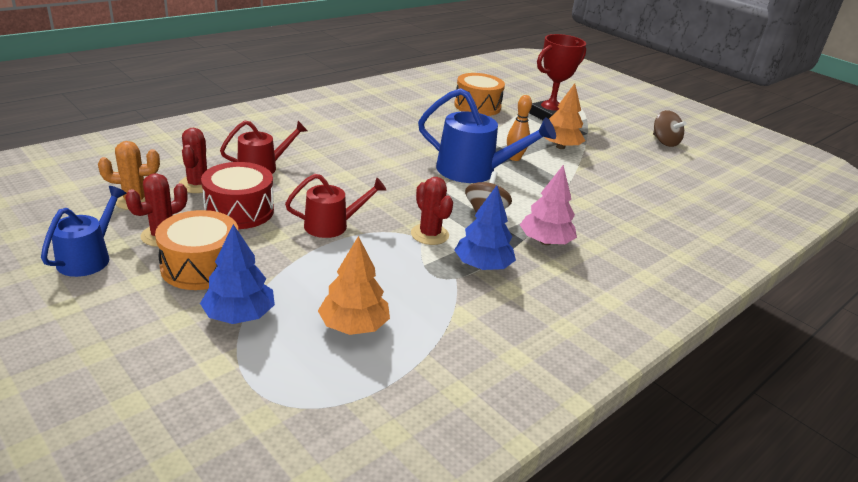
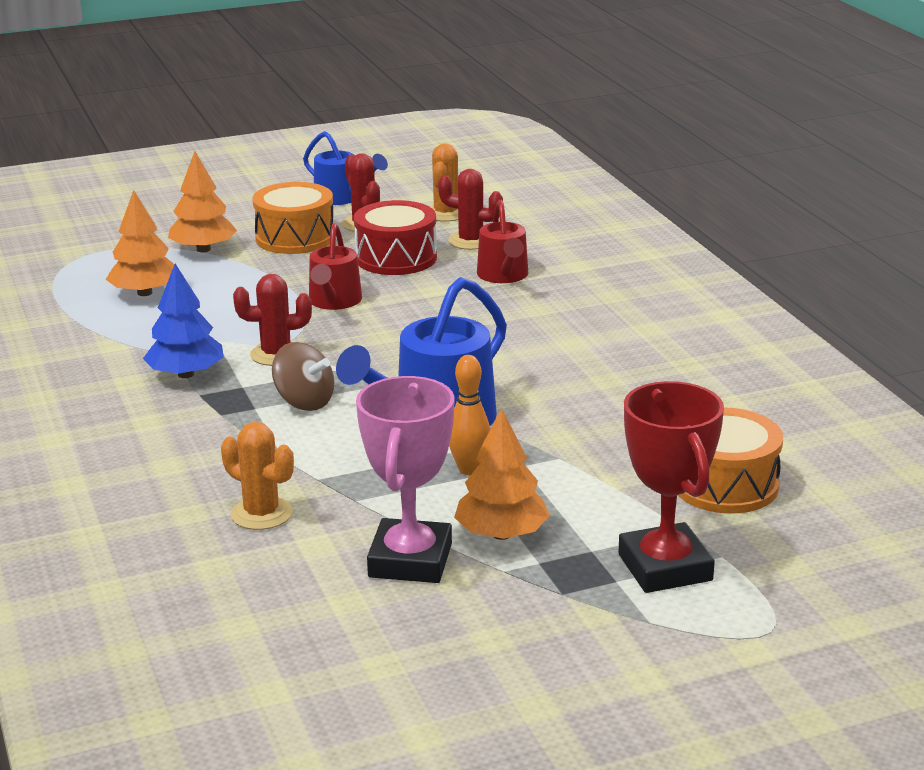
camera: 115 degrees right, 5 degrees down
(239, 315) = (203, 249): blue tree -> orange tree
(545, 242) = (204, 429): pink tree -> none
(601, 164) = (410, 560): none -> pink trophy
(607, 206) = (261, 514): none -> orange cactus
(664, 142) = (487, 700): brown spinning top -> none

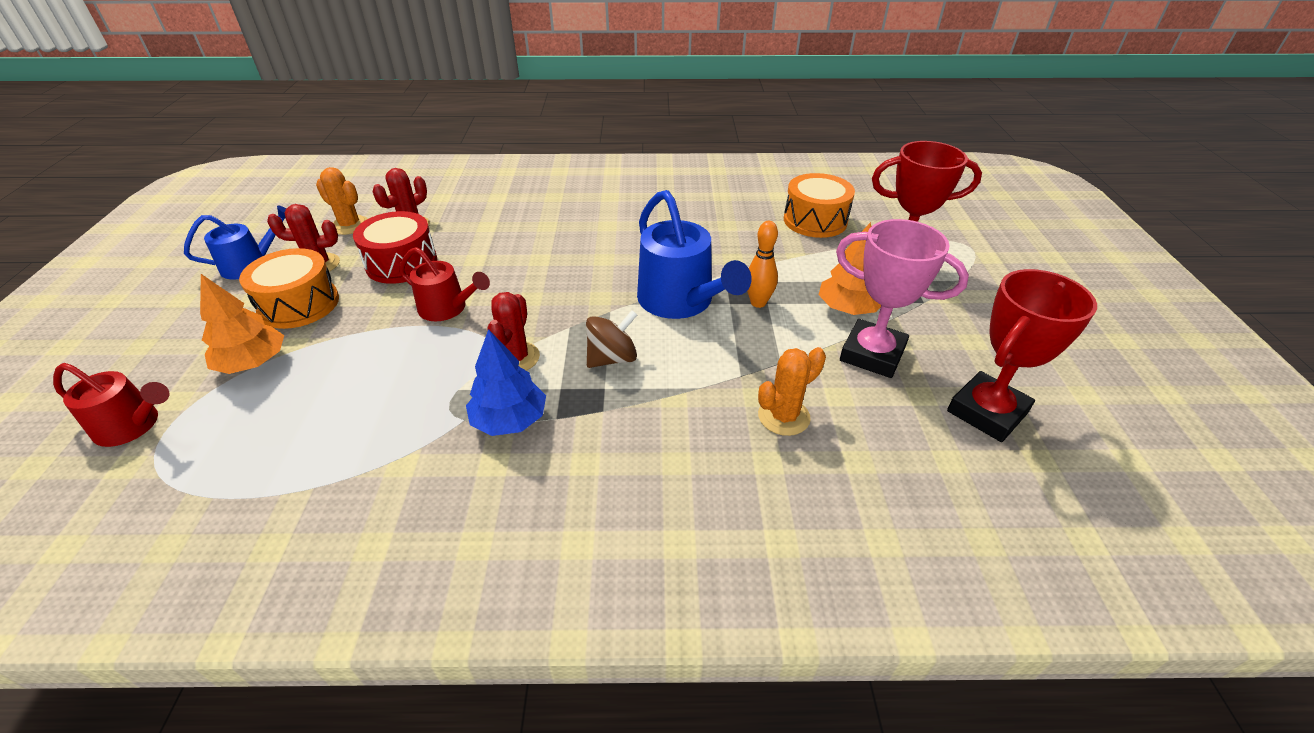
camera: 70 degrees left, 15 degrees up
(145, 293) = (306, 421): orange tree -> none
(339, 651) = (986, 412): none -> red trophy
(504, 276) = (483, 226): red watering can -> red watering can (133, 426)

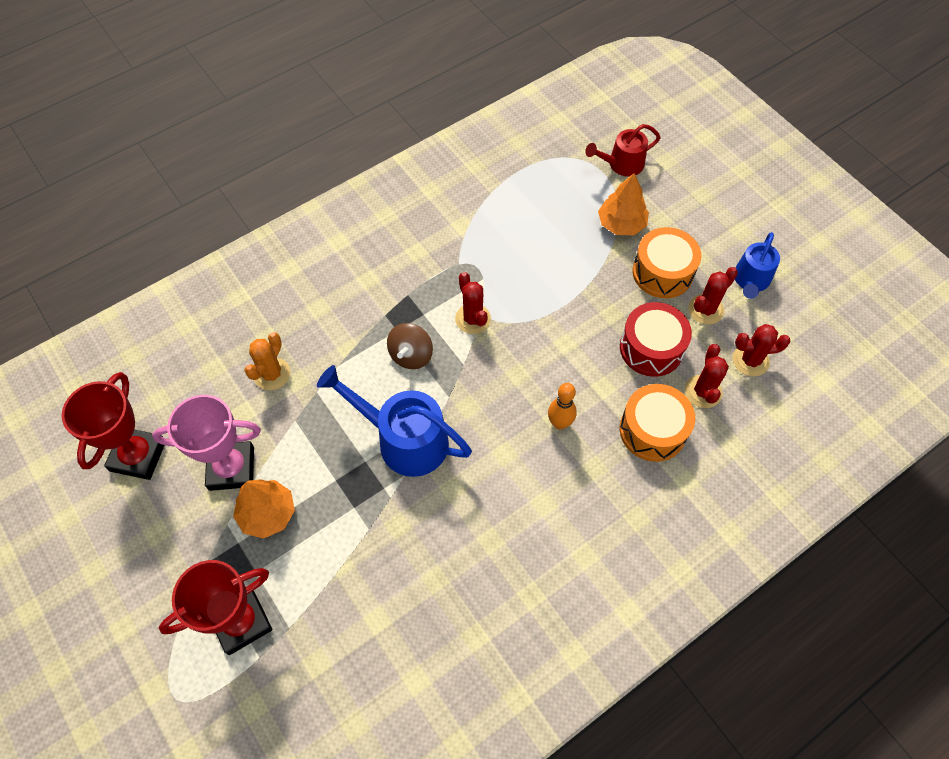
camera: 145 degrees right, 20 degrees up
(350, 225) = (750, 360): orange cactus -> red cactus
(447, 308) = (563, 329): red watering can -> none
(510, 420) = (432, 278): blue tree -> none
(758, 303) = (343, 476): orange bowling pin -> orange bowling pin (559, 423)
(815, 220) = (351, 648): orange drum -> orange drum (652, 430)

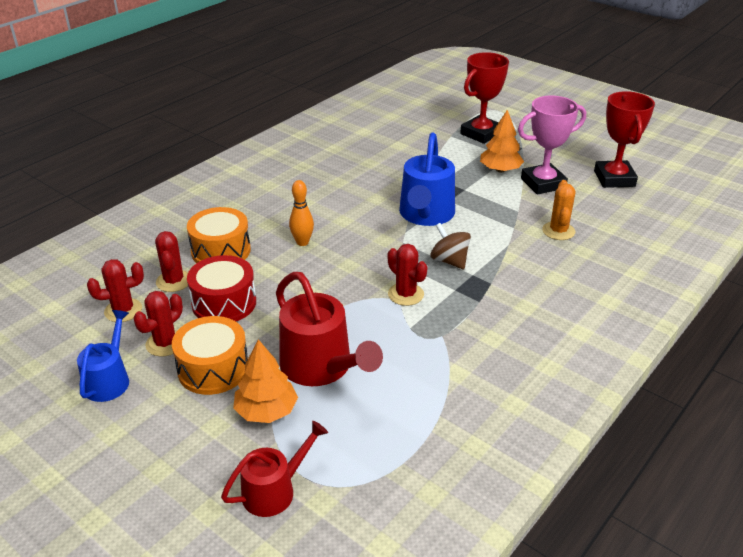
camera: 165 degrees right, 25 degrees down
(404, 439) = (426, 215): blue watering can -> blue watering can turned 90 degrees clockwise
(411, 355) = (449, 261): brown spinning top -> brown spinning top turned 45 degrees counterclockwise
(571, 254) = (321, 367): none -> red watering can

